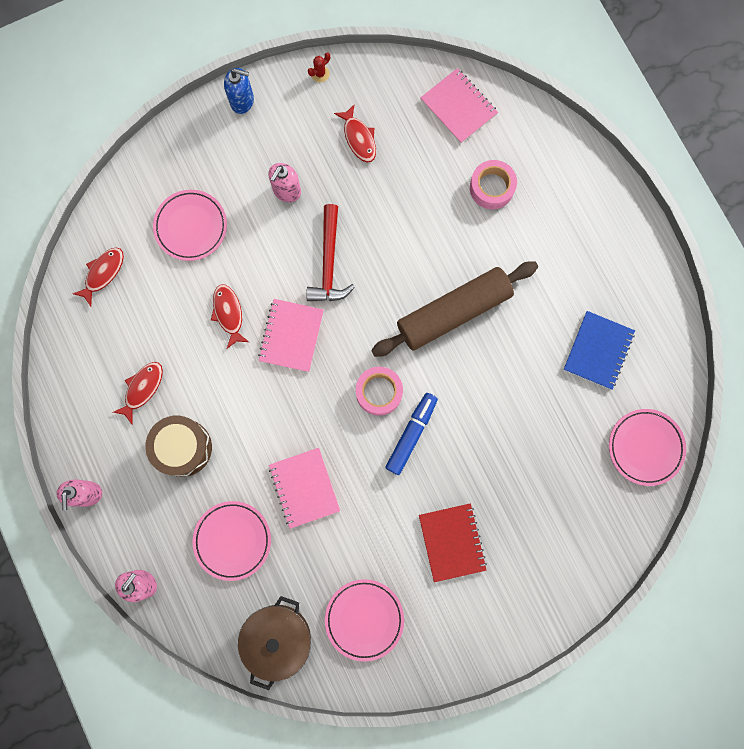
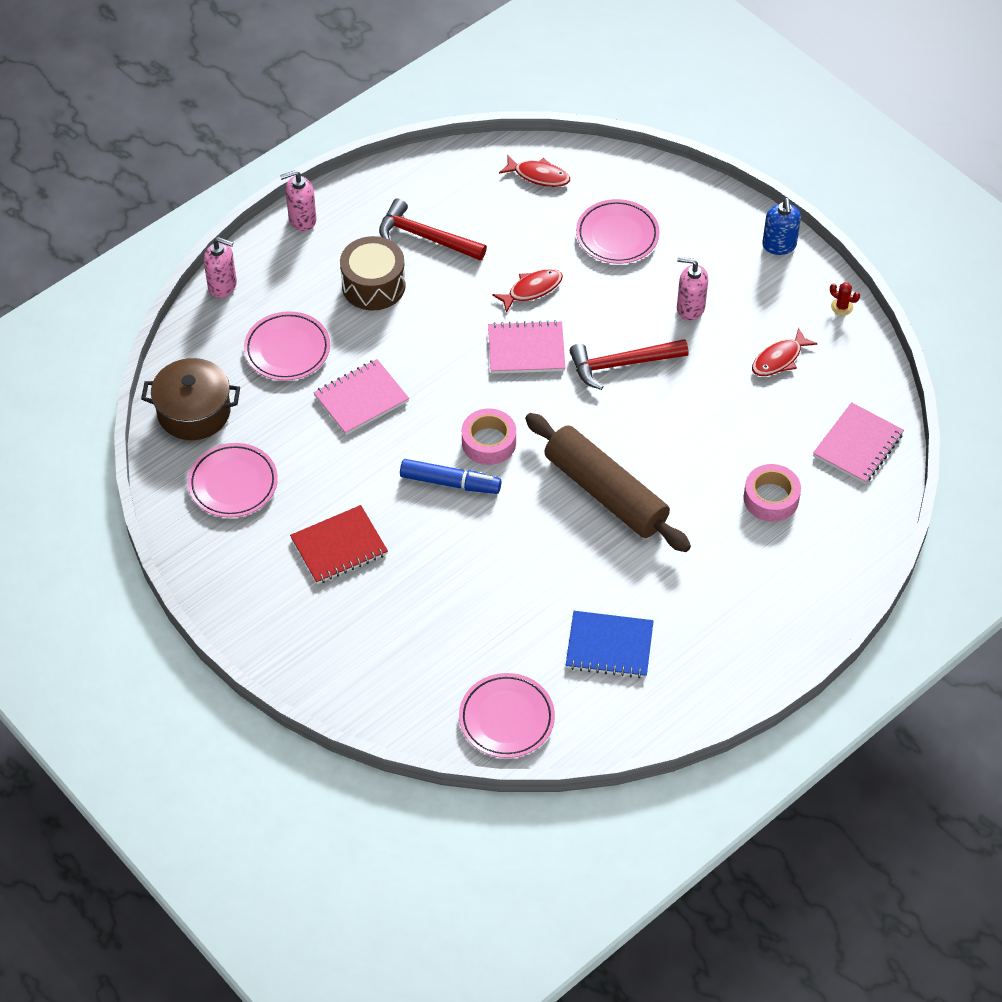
camera: 75 degrees right, 25 degrees down
(142, 389) = (425, 237): red fish -> red hammer

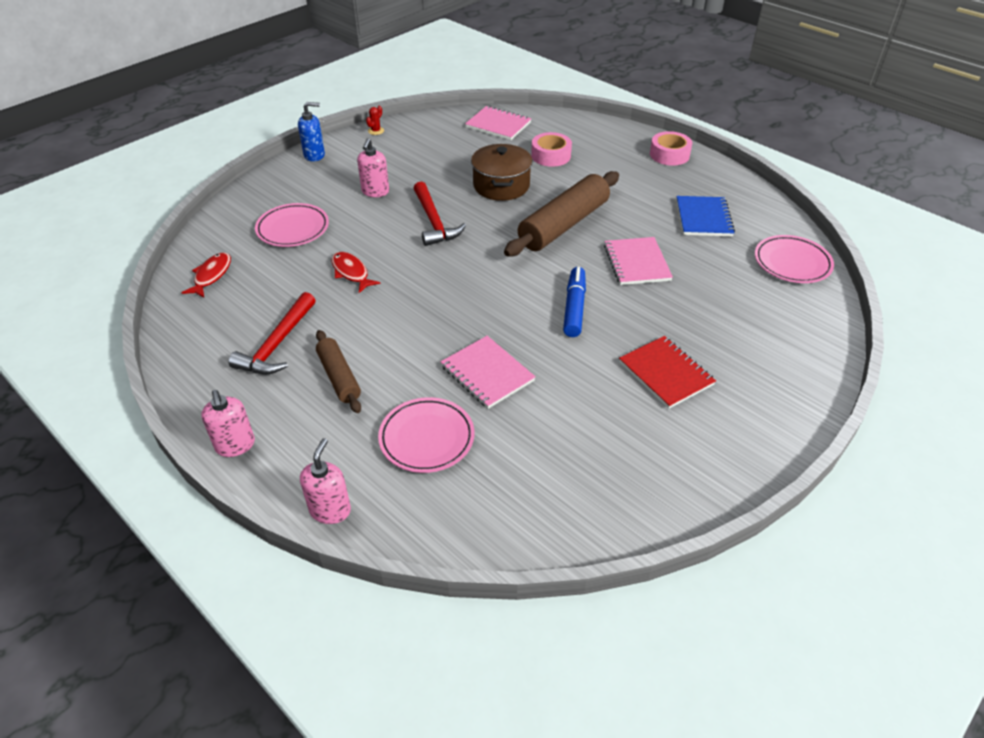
camera: 95 degrees left, 10 degrees down
(194, 412) = (522, 514): brown pot -> brown pot (501, 186)
(233, 484) = (614, 464): pink plate -> none
(373, 285) = (339, 377): brown drum -> brown rolling pin
(489, 442) = (525, 288): pink tape -> pink tape (669, 155)
(526, 349) = (420, 272): pink notebook -> pink notebook (636, 263)
(779, 359) = (425, 154): red fish -> none

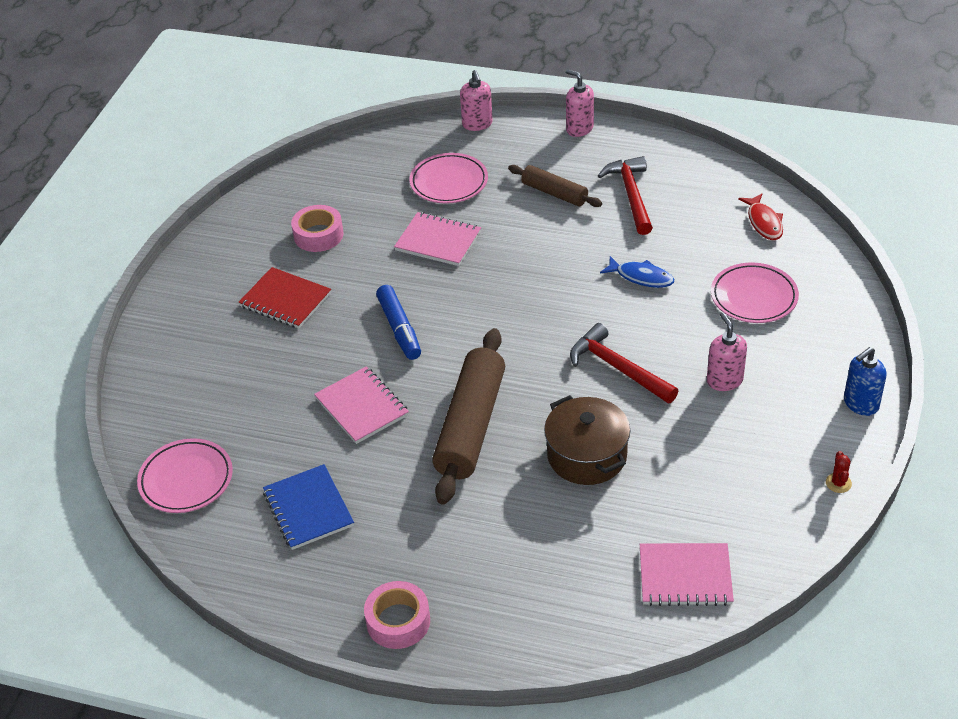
camera: 155 degrees right, 0 degrees up
(351, 272) = (641, 277): red fish -> blue fish
(551, 155) = (563, 541): pink tape -> pink tape (318, 235)

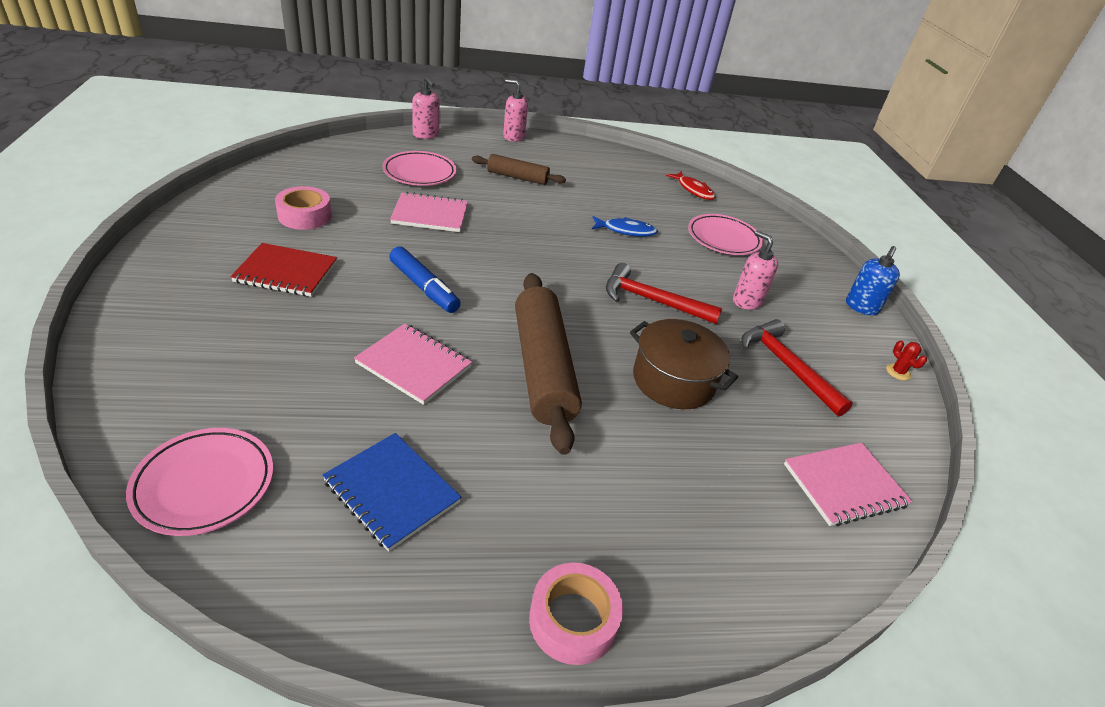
camera: 30 degrees left, 5 degrees down
(631, 195) = (581, 177): red hammer -> red hammer (786, 367)

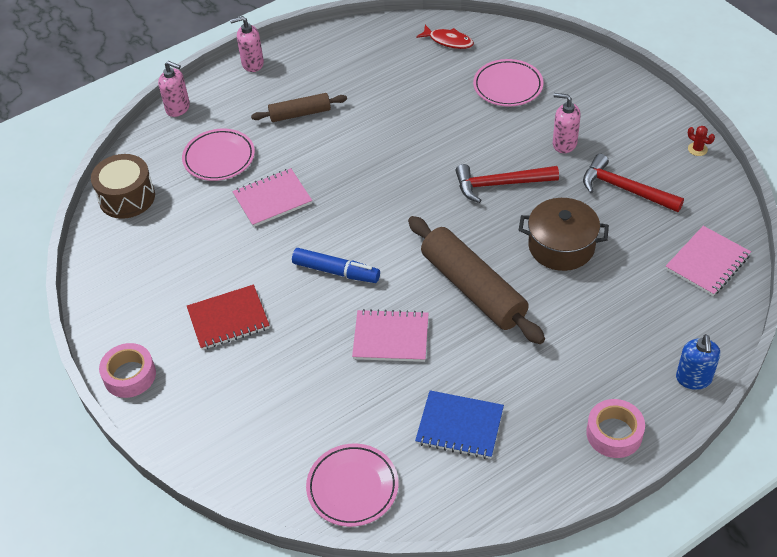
camera: 20 degrees left, 10 degrees up
(305, 216) = (181, 260): pink tape -> pink tape (129, 375)
(318, 162) = (127, 197): none -> brown drum
(626, 231) = (431, 123): blue fish -> none
(861, 307) = (645, 100): blue soap dispenser -> blue soap dispenser (693, 379)

